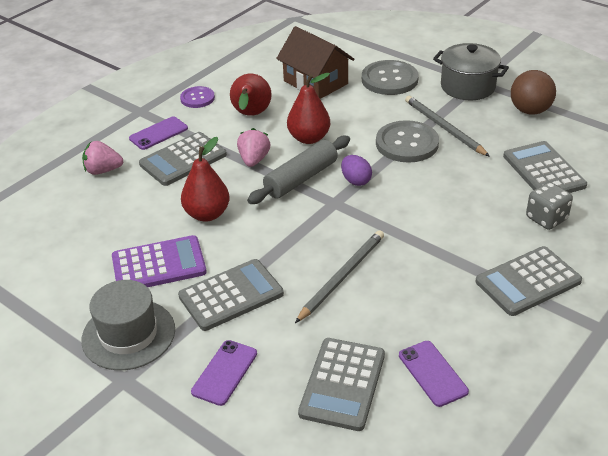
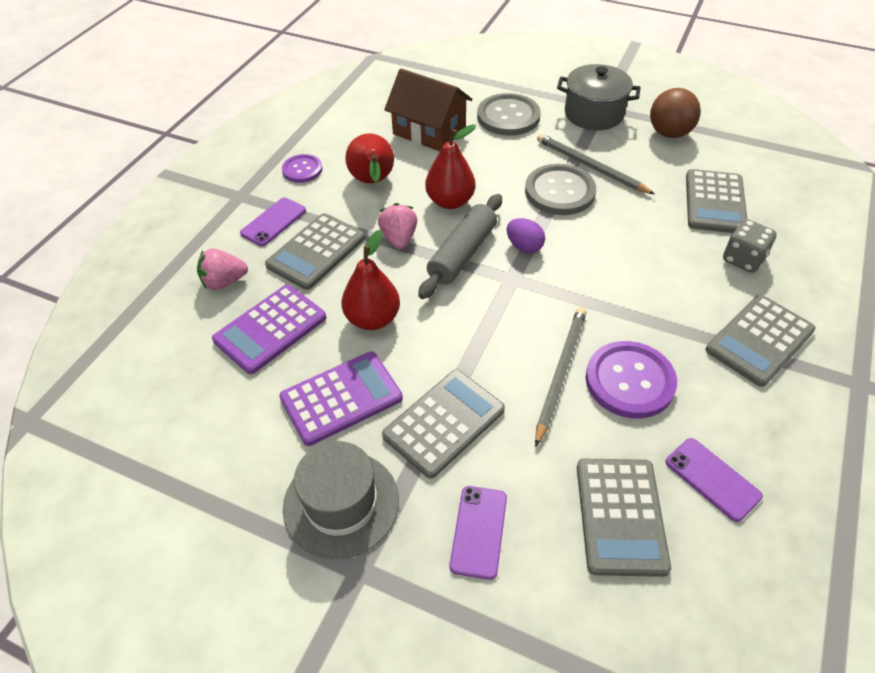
camera: 15 degrees left, 10 degrees up
(125, 209) = (270, 329): none -> purple calculator
(397, 292) = (629, 381): none -> purple button
(543, 171) = (715, 202): grey calculator -> grey calculator turned 135 degrees counterclockwise

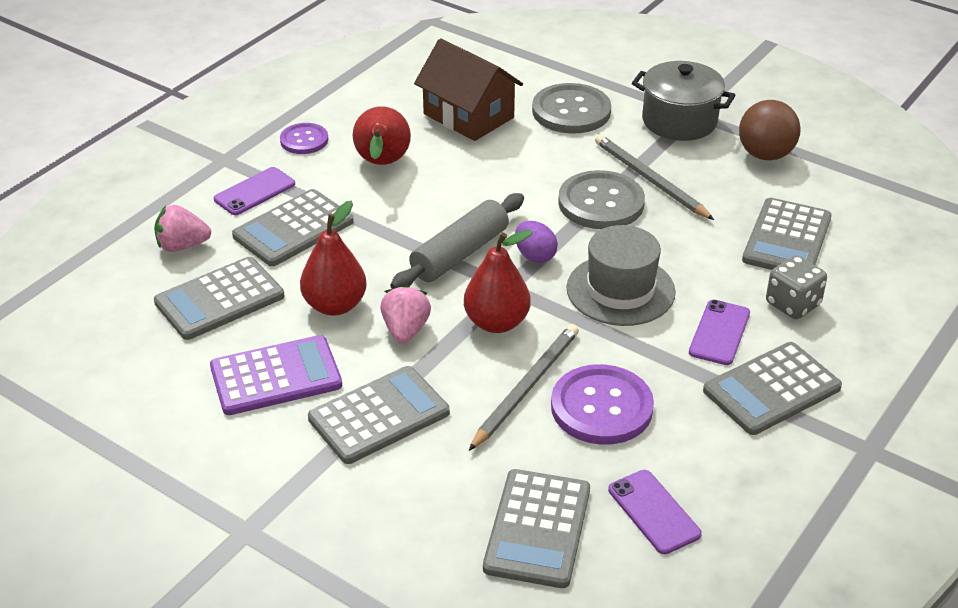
camera: 10 degrees right, 10 degrees down
(270, 329) = (219, 299): purple calculator -> grey calculator
(341, 503) = (245, 471): grey hat -> grey hat (620, 290)
(399, 239) = (392, 228): pink strawberry -> pink strawberry (405, 330)
(450, 201) = (465, 196): red pear -> red pear (496, 322)
(479, 531) = (381, 518): purple phone -> purple phone (719, 333)

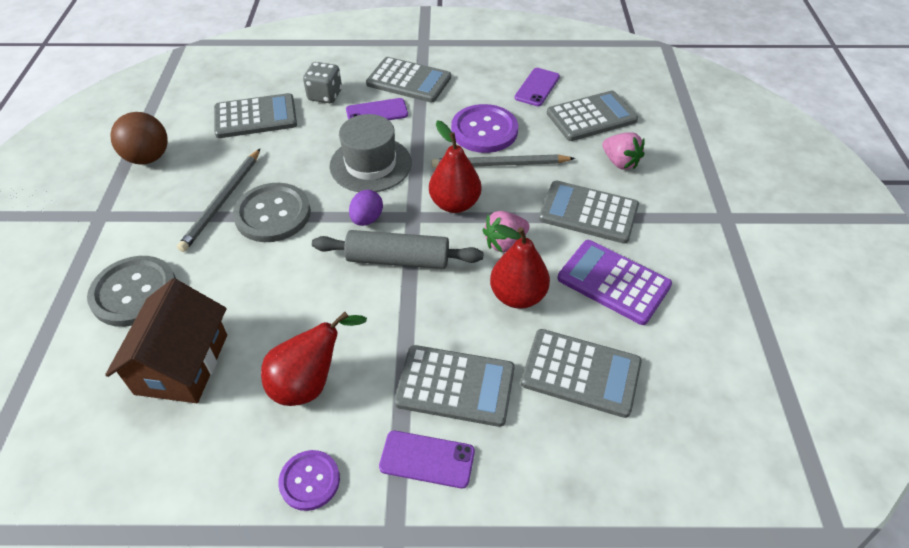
camera: 125 degrees left, 10 degrees up
(182, 246) = (548, 456): pink strawberry -> pink strawberry (620, 162)
(679, 121) = (118, 219): grey pot -> none

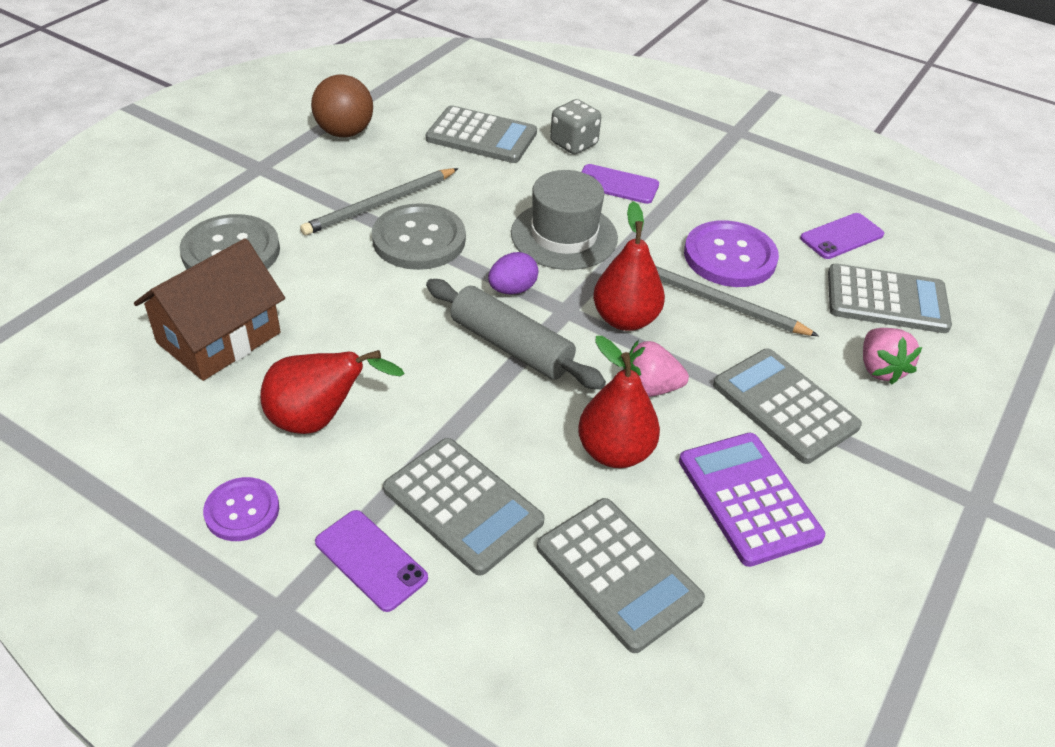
camera: 30 degrees right, 5 degrees down
(409, 81) = (683, 166): grey calculator -> none

